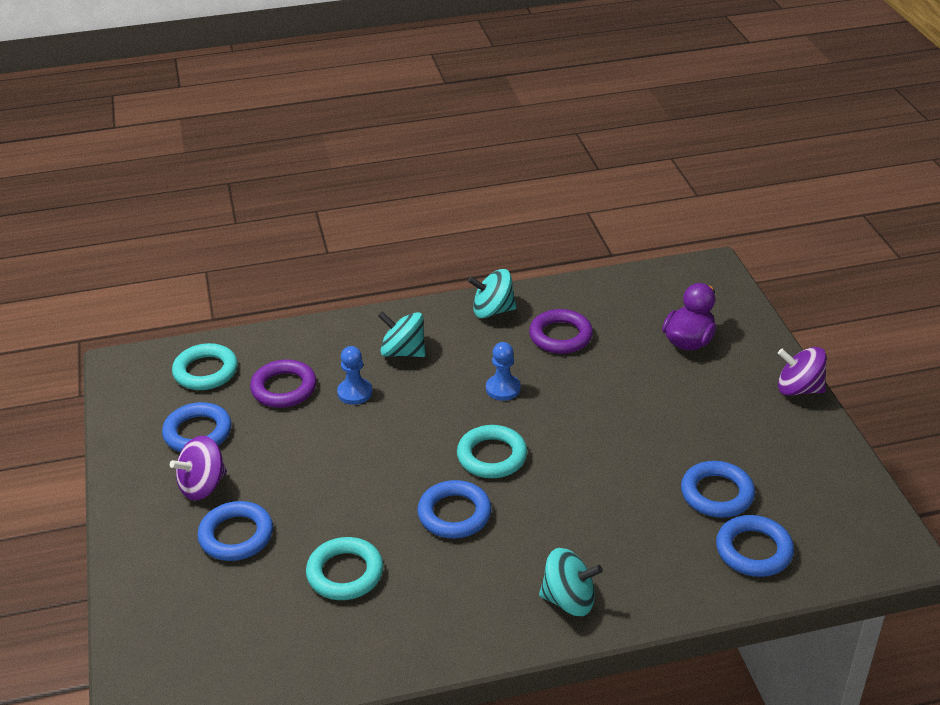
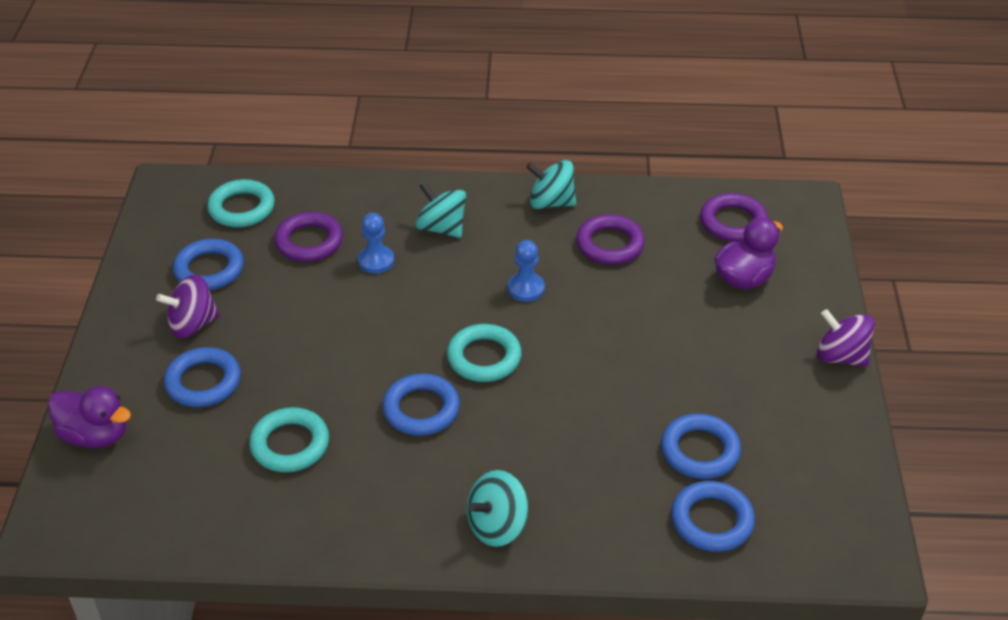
camera: 15 degrees right, 5 degrees up
(149, 608) = (95, 435): none -> purple duck
(569, 600) = (497, 526): turquoise spinning top -> turquoise spinning top turned 120 degrees clockwise
(658, 296) = (733, 222): none -> purple ring

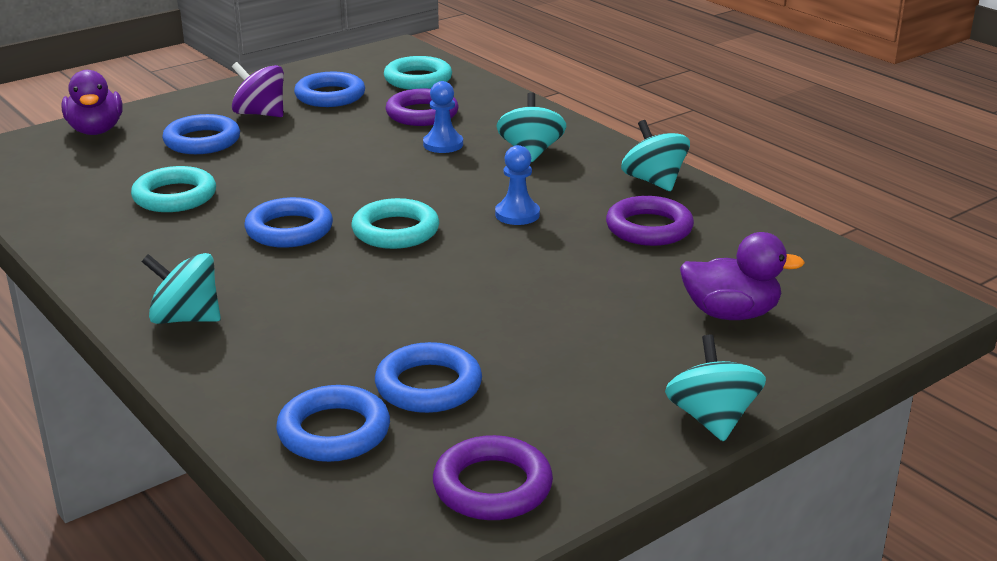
camera: 50 degrees right, 15 degrees down
(733, 222) = (805, 276): purple ring -> purple ring (492, 486)
(841, 356) = (712, 419): purple spinning top -> turquoise spinning top

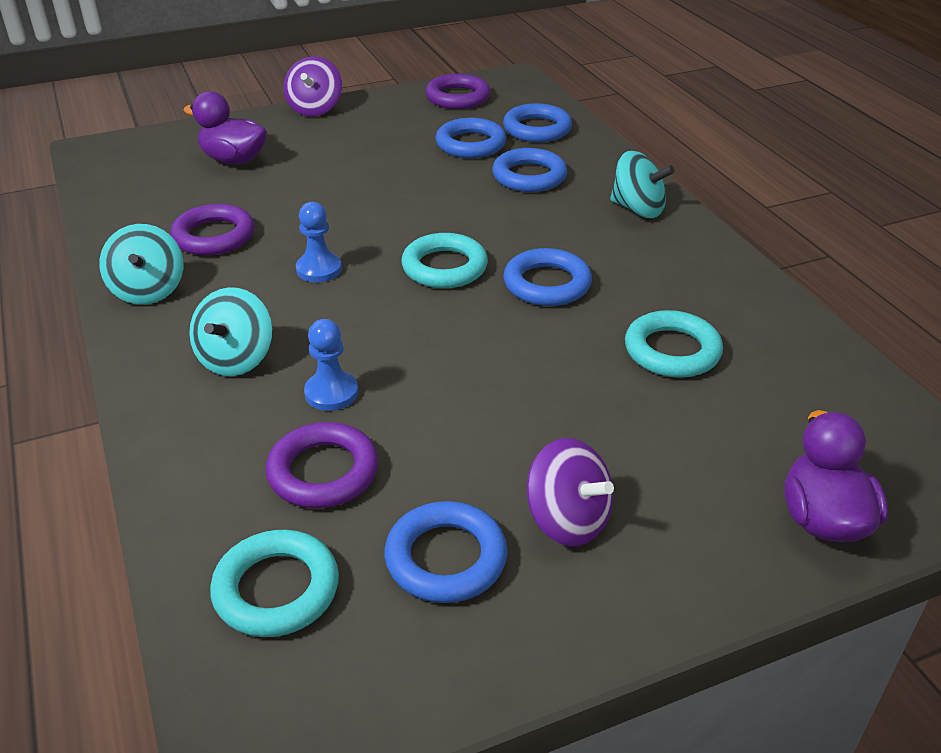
camera: 165 degrees left, 10 degrees up
(202, 141) = (652, 459): blue ring -> blue ring (529, 176)
(712, 419) = (315, 109): turquoise spinning top -> purple spinning top

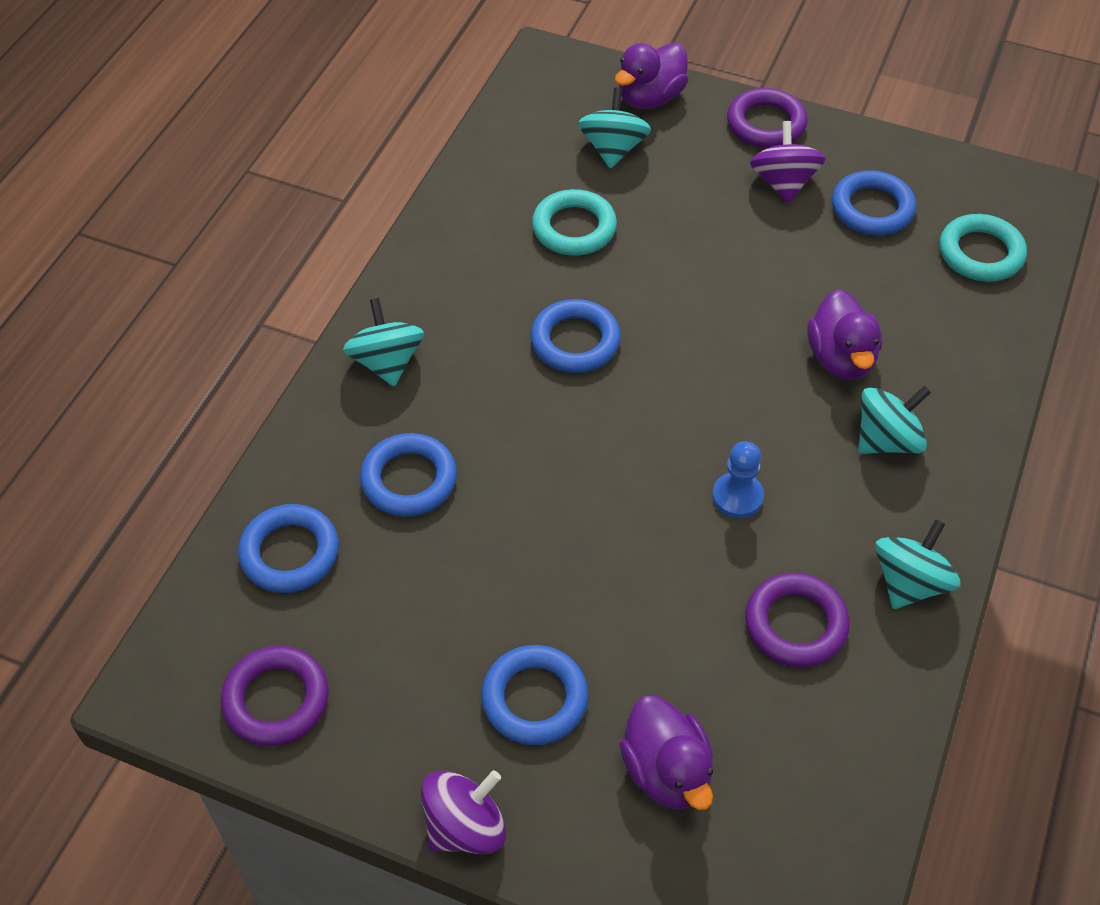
camera: 135 degrees left, 15 degrees up
(323, 472) = (897, 303): purple ring -> purple ring (766, 124)
(331, 393) = (841, 358): blue pawn -> purple duck
(444, 267) = (631, 418): turquoise ring -> none
(470, 144) = (390, 582): blue ring -> blue ring (534, 699)
(758, 437) = (613, 149): none -> turquoise spinning top

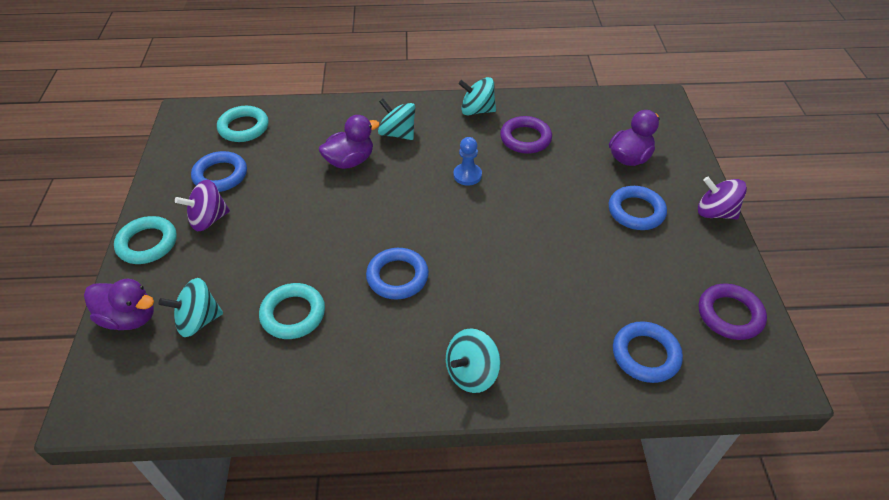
camera: 115 degrees left, 5 degrees down
(409, 480) = (553, 317): blue ring -> none
(766, 124) = (147, 243): purple ring -> turquoise ring

